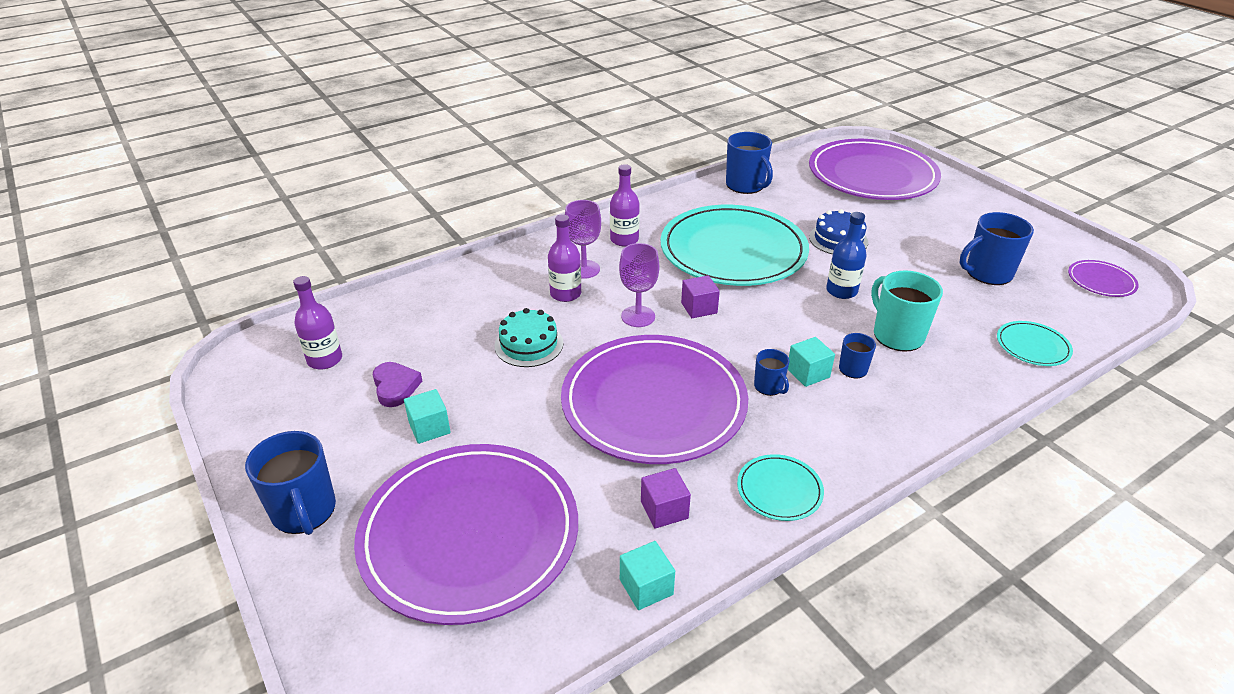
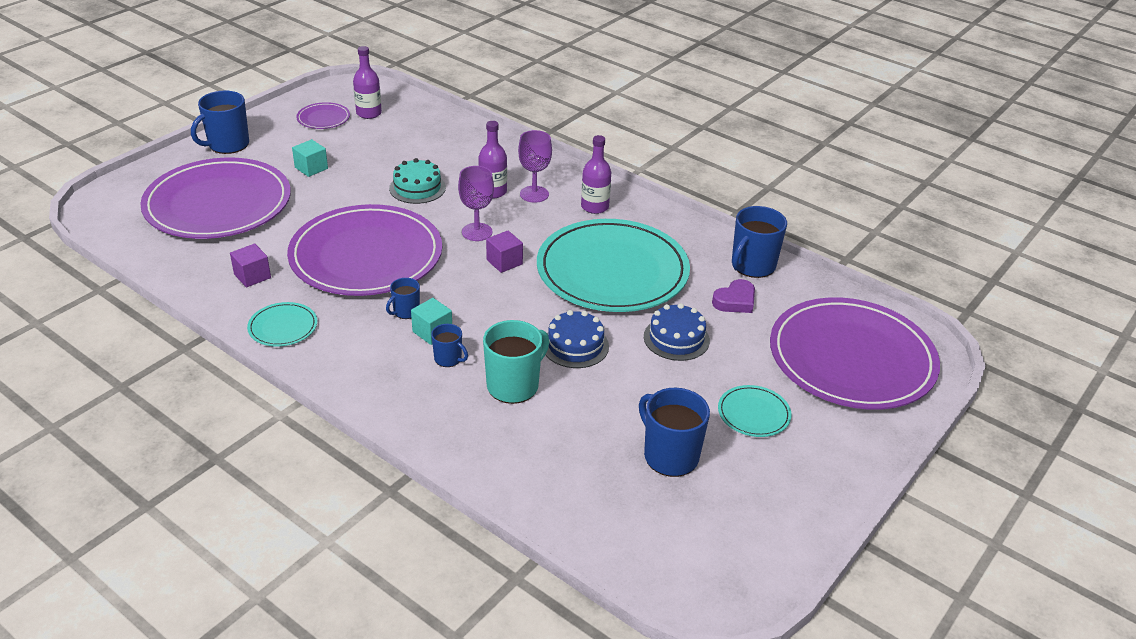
camera: 70 degrees right, 0 degrees up
(395, 387) = (349, 146): purple heart -> purple heart (735, 301)
(646, 587) = (183, 278): turquoise cube -> none
(841, 291) = (575, 345): blue bottle -> blue cake
(1032, 346) = (536, 486): turquoise plate -> turquoise plate (753, 414)
(1101, 281) = (707, 561): purple plate -> purple plate (323, 118)

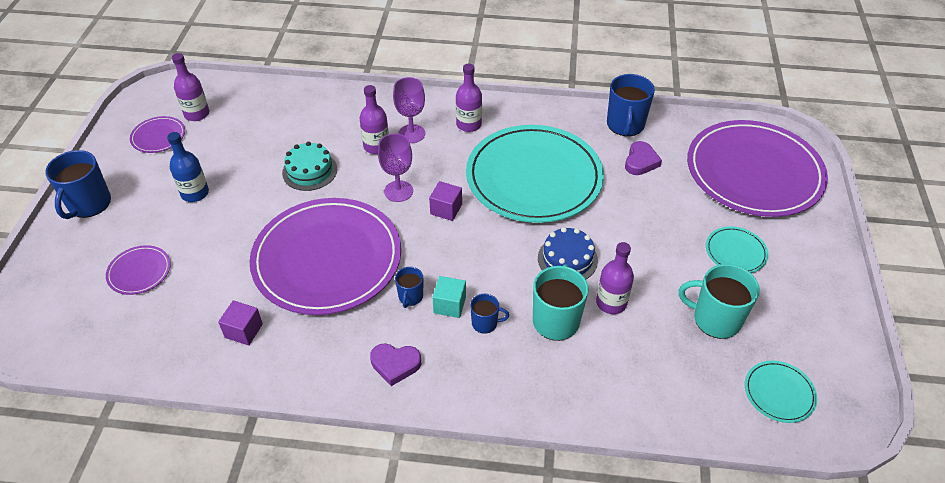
camera: 30 degrees left, 10 degrees up
(218, 204) = (139, 272): purple plate -> purple plate, size x0.41
(283, 327) = (320, 367): turquoise plate -> turquoise plate (779, 393)
(311, 168) = (195, 193): turquoise cube -> blue bottle
(343, 353) = (395, 365): none -> purple heart
(580, 396) = (611, 303): none -> purple bottle
(670, 456) = (715, 319): blue mug -> turquoise mug
(676, 338) = (631, 215): blue cake -> none

